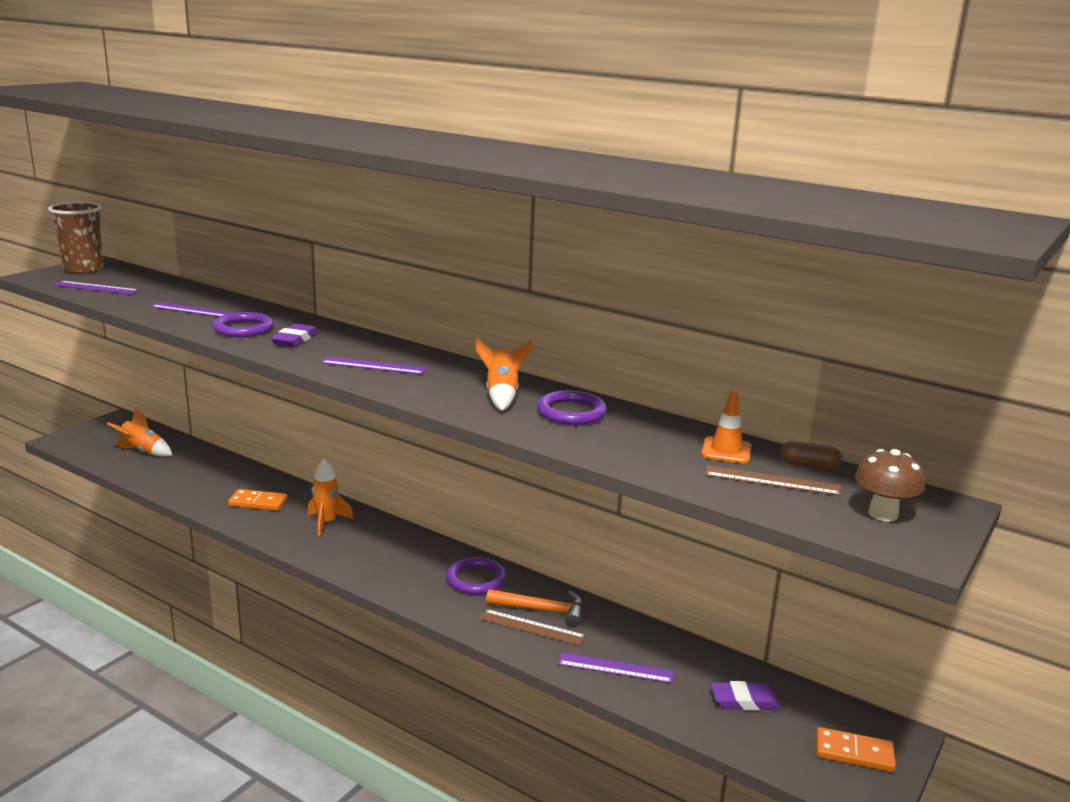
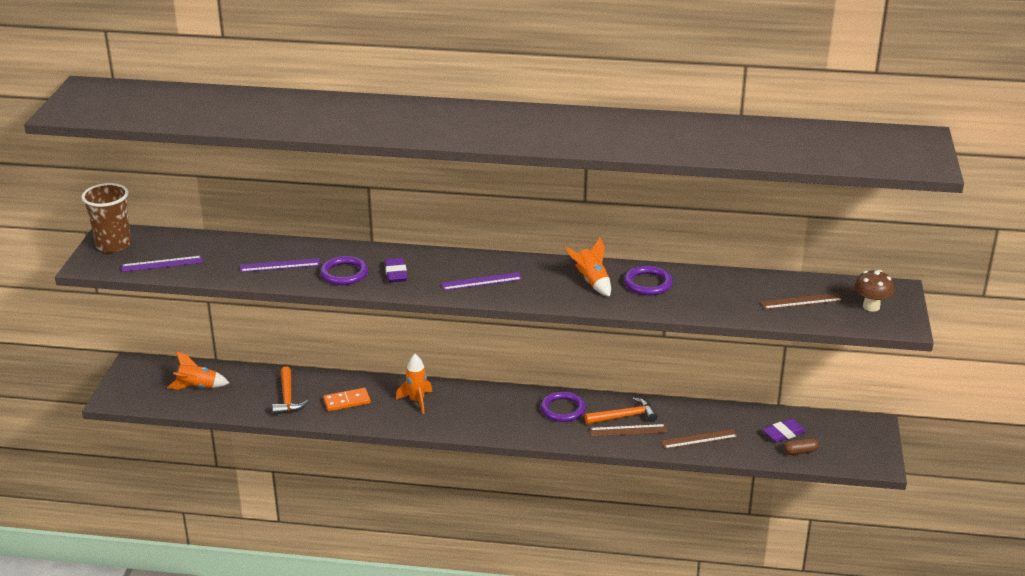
camera: 25 degrees left, 10 degrees up
(207, 483) = (287, 398): none -> orange hammer
(615, 668) = (699, 439): purple ruler -> brown ruler
(726, 451) = (760, 286): orange traffic cone -> none
(808, 465) = (811, 283): brown capsule -> brown capsule (800, 452)
(854, 752) = (859, 442): orange domino -> none

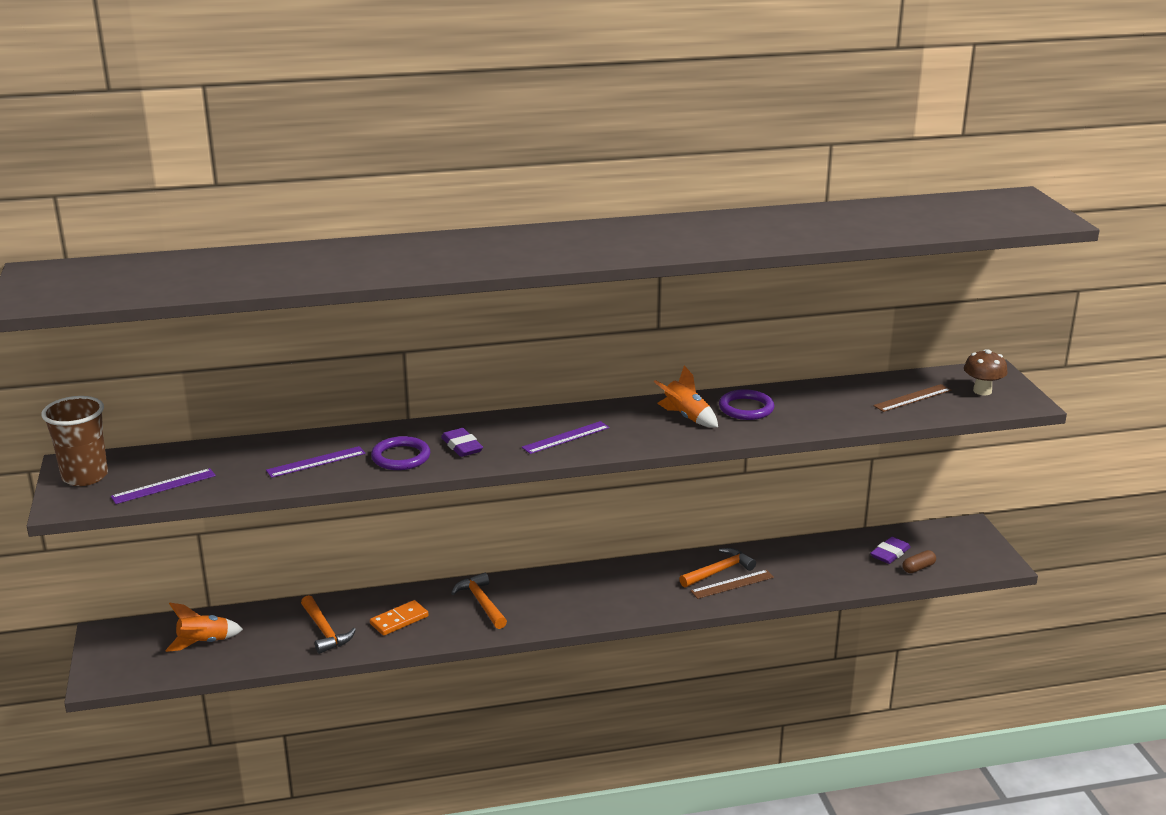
camera: 20 degrees left, 5 degrees down
(417, 401) = (481, 603): orange rocket -> orange hammer
(563, 409) = (649, 577): purple ring -> none
(699, 439) = (810, 577): brown ruler -> none

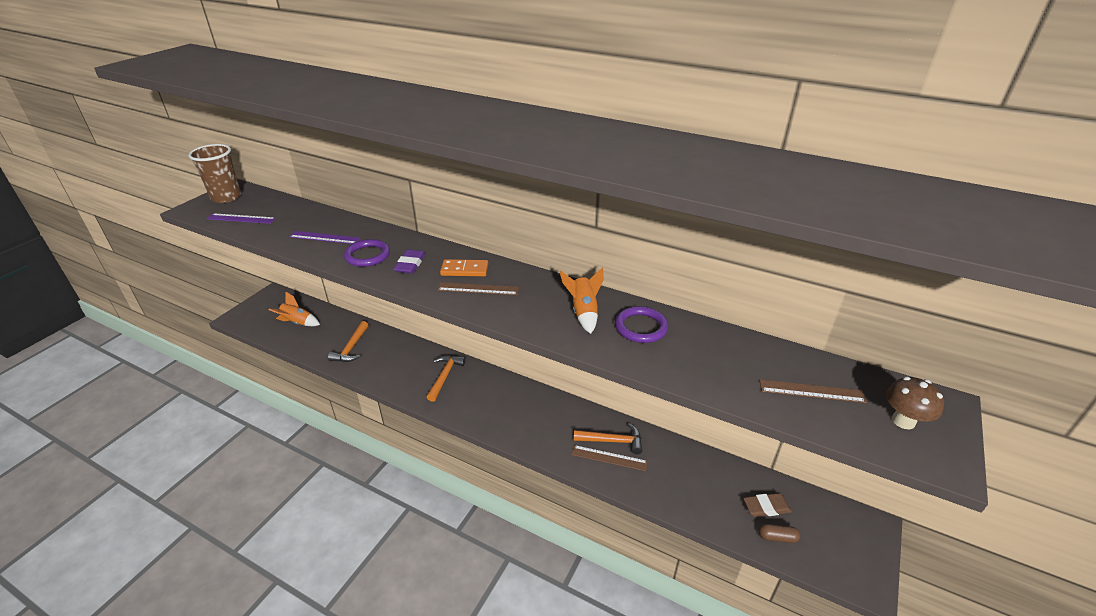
camera: 40 degrees right, 10 degrees up
(399, 620) = (391, 362): orange domino -> orange domino (464, 270)
(566, 437) = (478, 289): purple ruler -> brown ruler
(890, 553) = (766, 507): purple eraser -> brown eraser

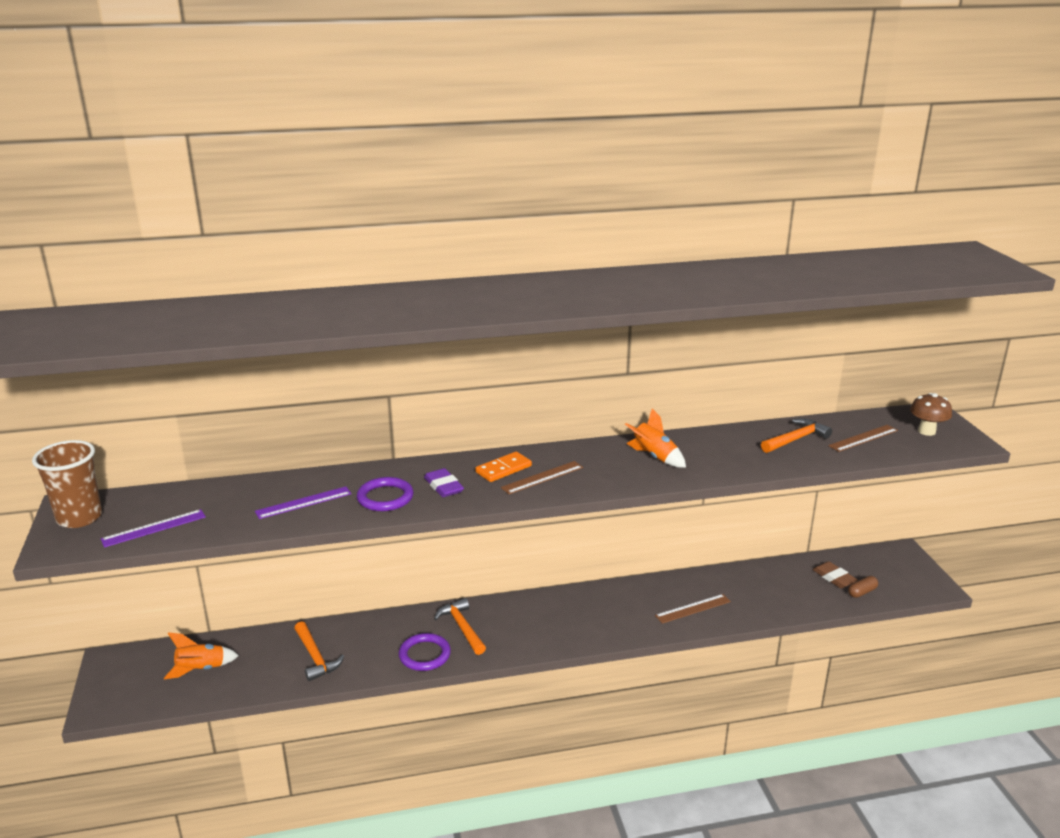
camera: 40 degrees left, 10 degrees down
(612, 441) = (679, 595): orange hammer -> orange hammer (796, 439)
(641, 327) = (709, 448): purple ring -> purple ring (424, 655)
(766, 507) = (834, 577): brown eraser -> brown eraser turned 75 degrees counterclockwise

